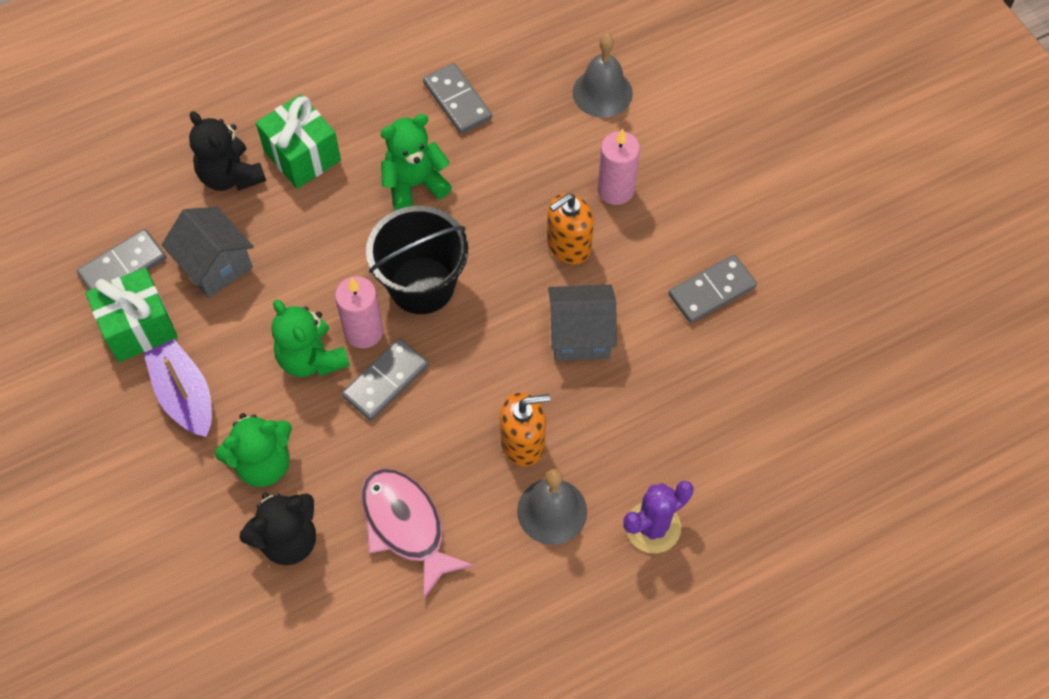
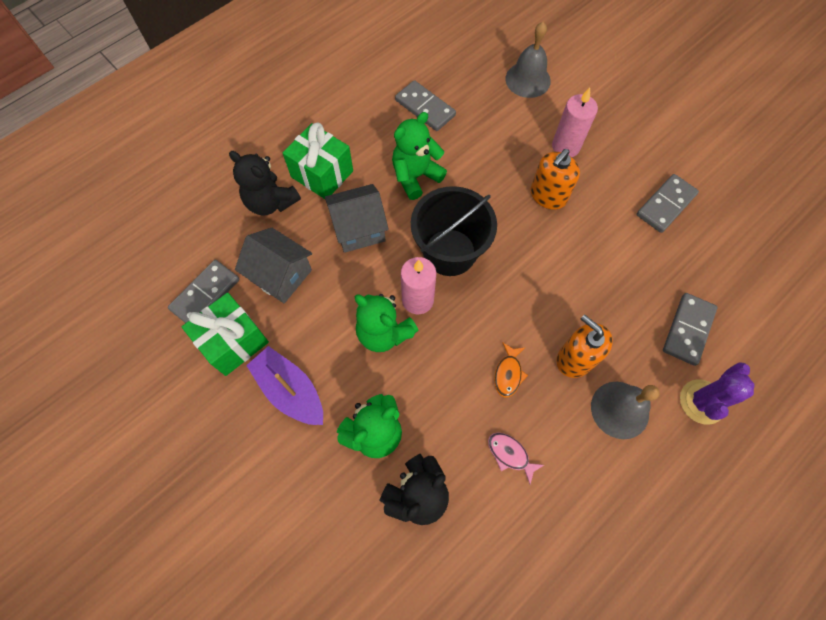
camera: 15 degrees left, 5 degrees up
(385, 381) = (449, 336): grey domino -> grey domino (688, 330)
(406, 526) = (510, 454): pink fish -> pink fish, size x0.50
(438, 439) = (508, 373): none -> orange fish
(523, 442) = (575, 359): orange soap dispenser -> orange soap dispenser turned 105 degrees counterclockwise
(580, 335) = (584, 261): grey house -> grey house (359, 229)

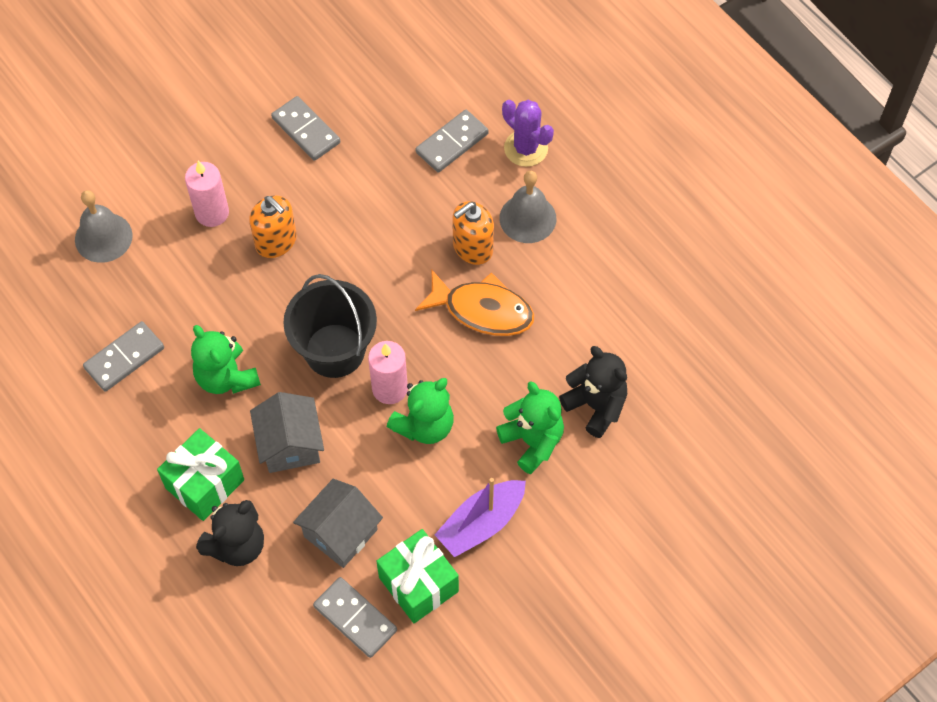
camera: 85 degrees left, 5 degrees down
(508, 373) = (482, 310): orange fish -> orange fish, size x2.01
(510, 454) = (564, 319): pink fish -> none
(688, 330) = (452, 143): grey domino -> grey domino turned 75 degrees counterclockwise

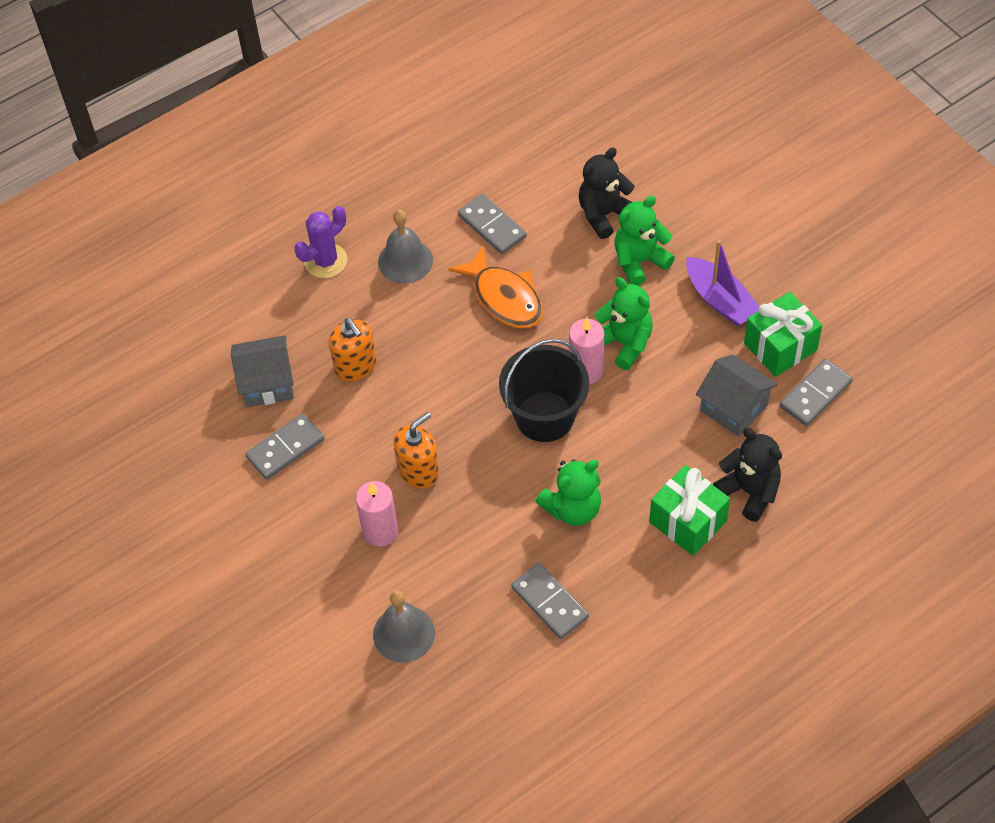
camera: 85 degrees left, 5 degrees down
(290, 445) = (645, 451): grey house -> grey house (267, 383)
(452, 143) = (314, 321): grey domino -> grey domino (492, 226)
(472, 247) = (435, 305): orange soap dispenser -> orange soap dispenser (355, 366)
(482, 310) = (504, 297): orange fish -> orange fish turned 120 degrees clockwise

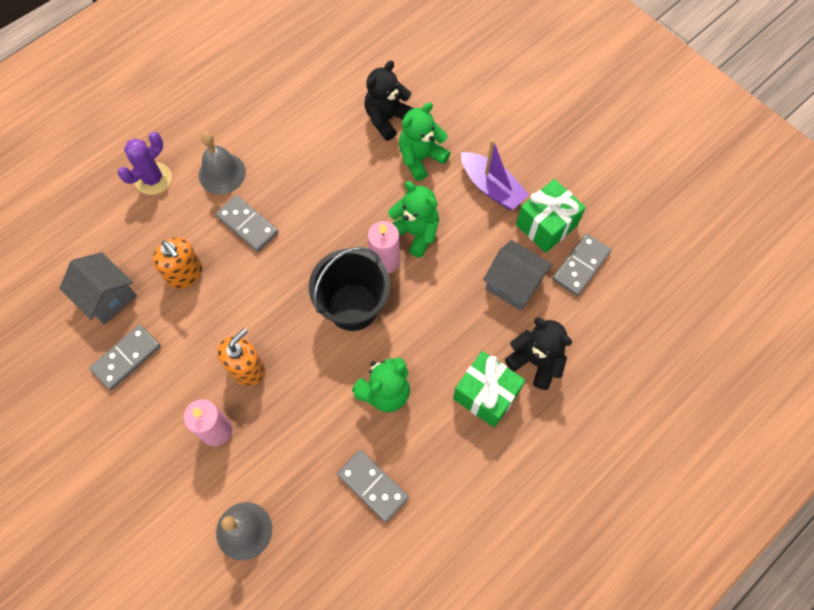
camera: 10 degrees left, 10 degrees up
(267, 383) = (107, 297): grey house -> grey house turned 60 degrees clockwise
(492, 226) = (294, 136): grey domino -> grey domino (247, 224)
(504, 297) = (309, 200): orange fish -> none

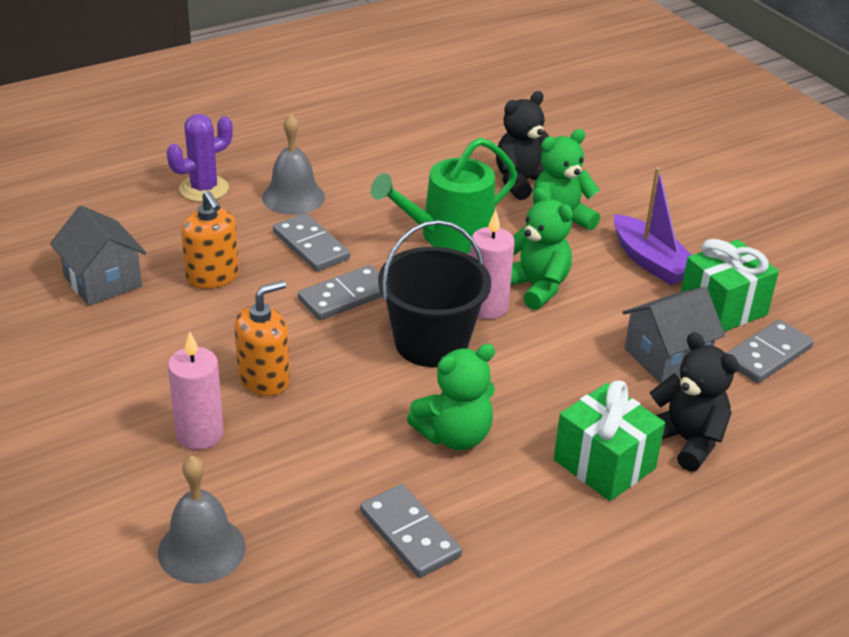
camera: 10 degrees right, 30 degrees down
(126, 358) = (104, 342): grey domino -> grey domino (345, 296)
(344, 190) = (449, 235): none -> green watering can
(514, 284) = (666, 357): grey house -> grey house turned 75 degrees counterclockwise

